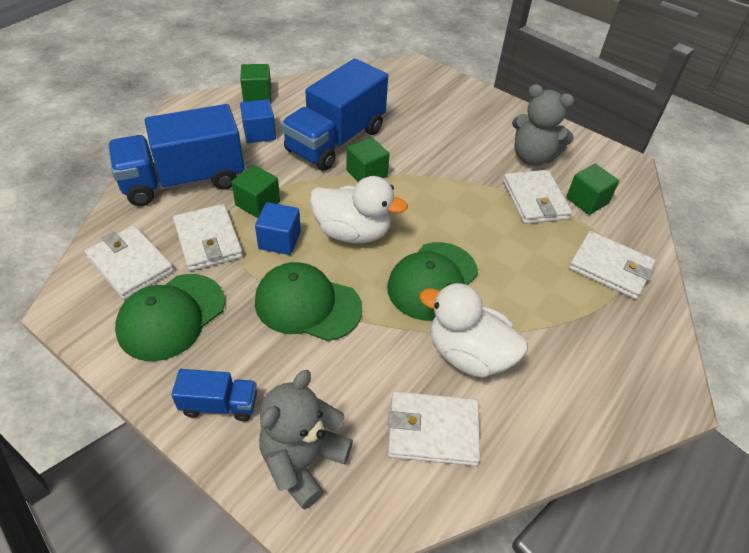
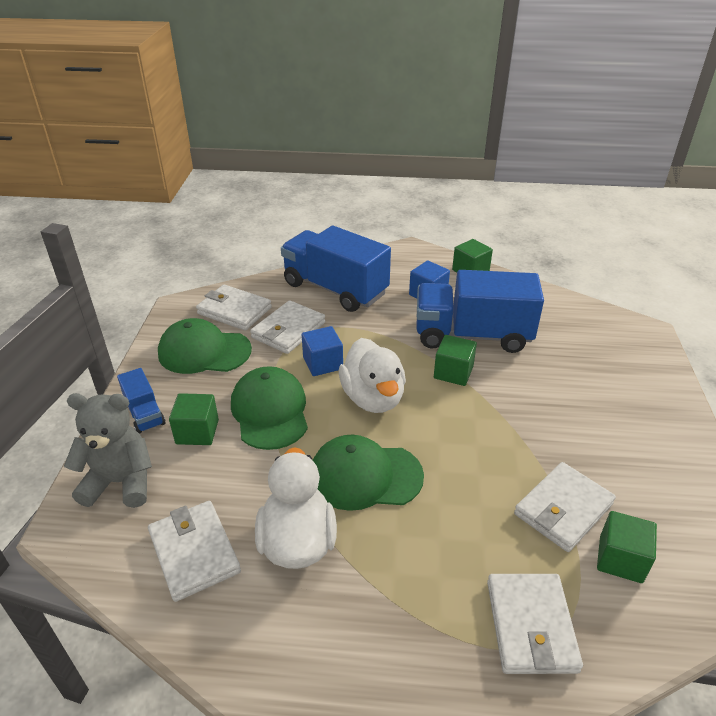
camera: 60 degrees right, 10 degrees down
(130, 265) = (234, 310): white wallet -> white wallet turned 75 degrees counterclockwise
(258, 203) = (350, 333): green cube -> green cube (197, 432)
(533, 157) = (631, 479): grey teddy bear -> none

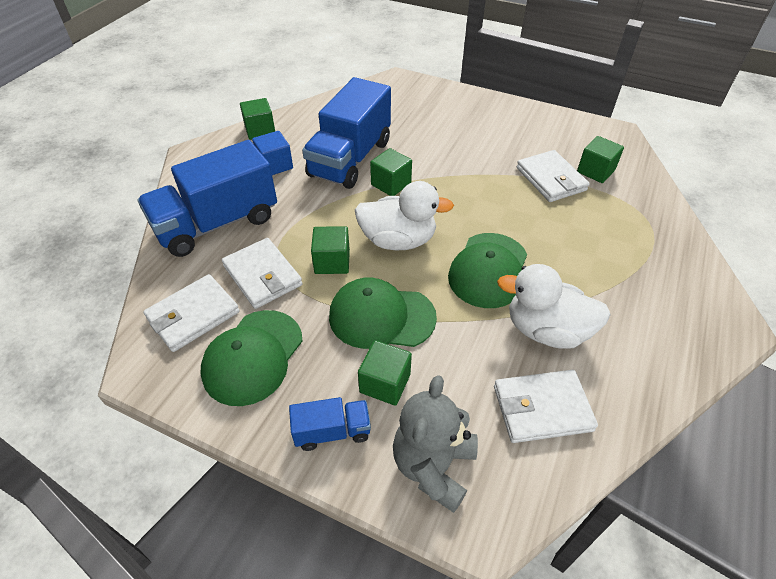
camera: 70 degrees left, 10 degrees up
(323, 363) = (332, 262): blue cube -> green cube
(530, 625) = (638, 226): white wallet -> none

